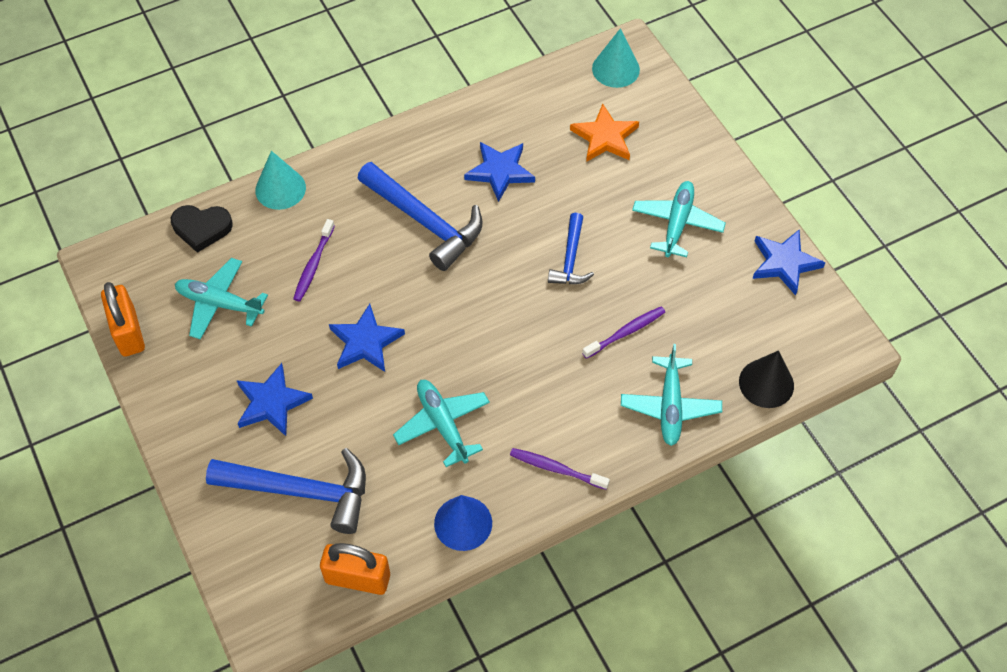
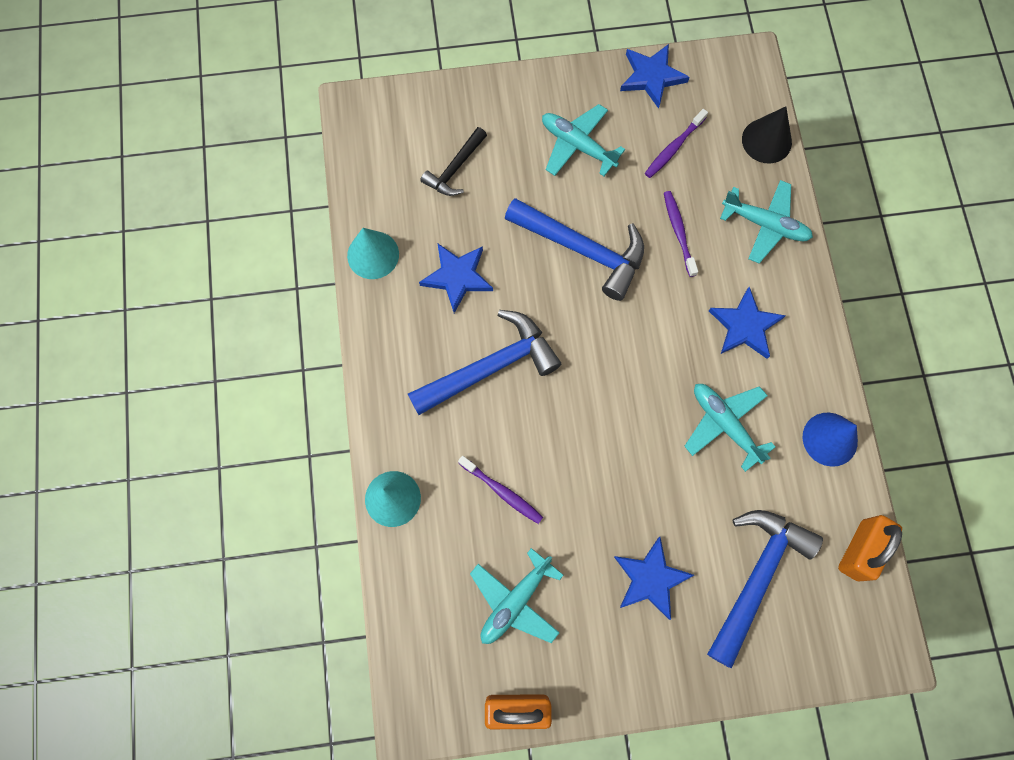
camera: 70 degrees left, 15 degrees up
(202, 228) = (412, 596): black heart -> none
(365, 342) = (611, 467): blue star -> blue star (745, 326)
(442, 425) = (724, 424): turquoise plane -> turquoise plane turned 60 degrees clockwise
(556, 469) = (799, 341): purple toothbrush -> purple toothbrush (674, 148)
(570, 259) = (583, 250): blue hammer -> blue hammer, size x1.75
(605, 137) = (455, 169): orange star -> black hammer
(615, 69) = (376, 128): turquoise cone -> turquoise cone (373, 255)

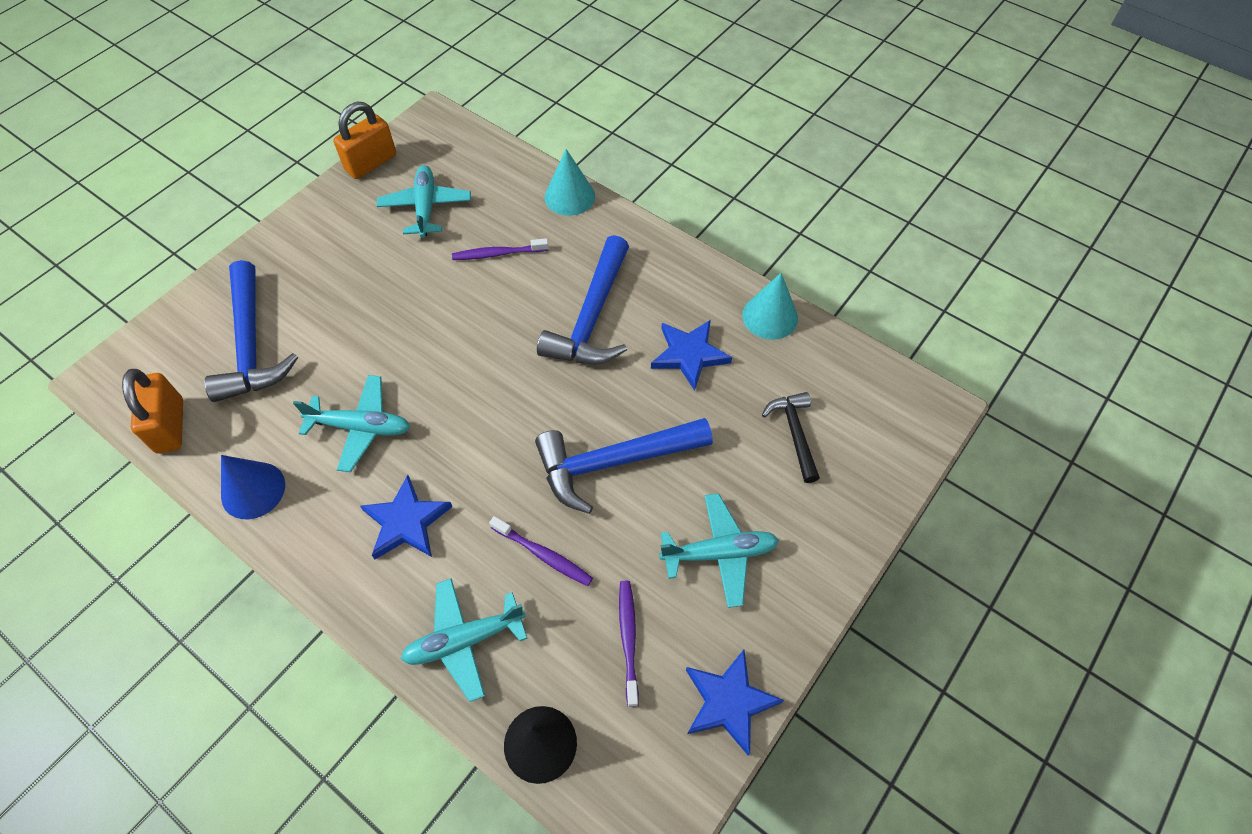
camera: 135 degrees right, 15 degrees down
(650, 579) = (337, 285): blue star -> none

